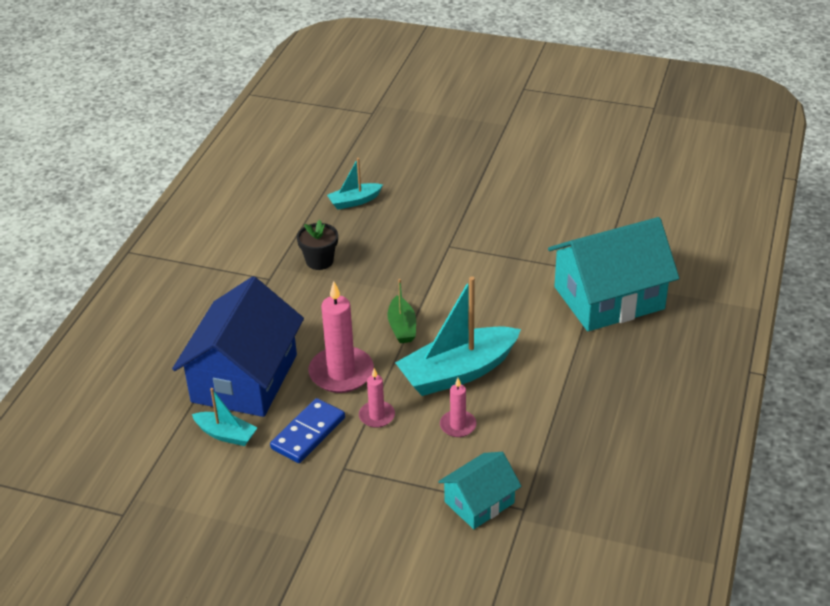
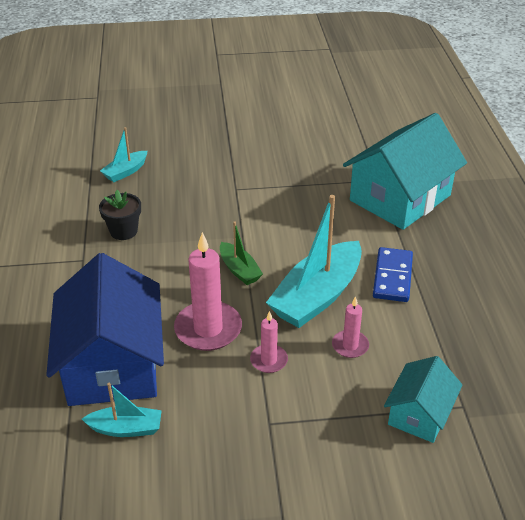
camera: 25 degrees left, 0 degrees up
(308, 433) = (211, 399): blue domino -> blue domino (392, 277)

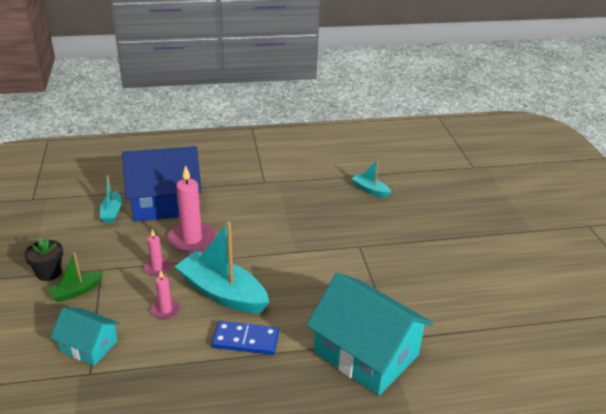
camera: 85 degrees right, 5 degrees down
(123, 231) = (296, 195): black flower pot -> black flower pot (49, 273)
(239, 270) = (254, 251): green boat -> green boat (76, 291)

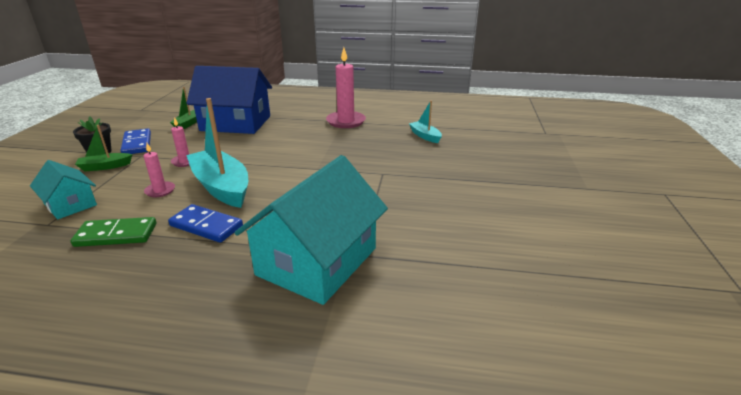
camera: 20 degrees right, 5 degrees down
(81, 253) = (137, 144): none -> blue domino
(112, 212) = (188, 123): turquoise boat -> green boat
(171, 369) = (116, 235): none -> green domino
(191, 239) = (233, 147): pink candle -> pink candle (346, 121)
(366, 353) = (317, 261): turquoise house -> turquoise house turned 60 degrees clockwise

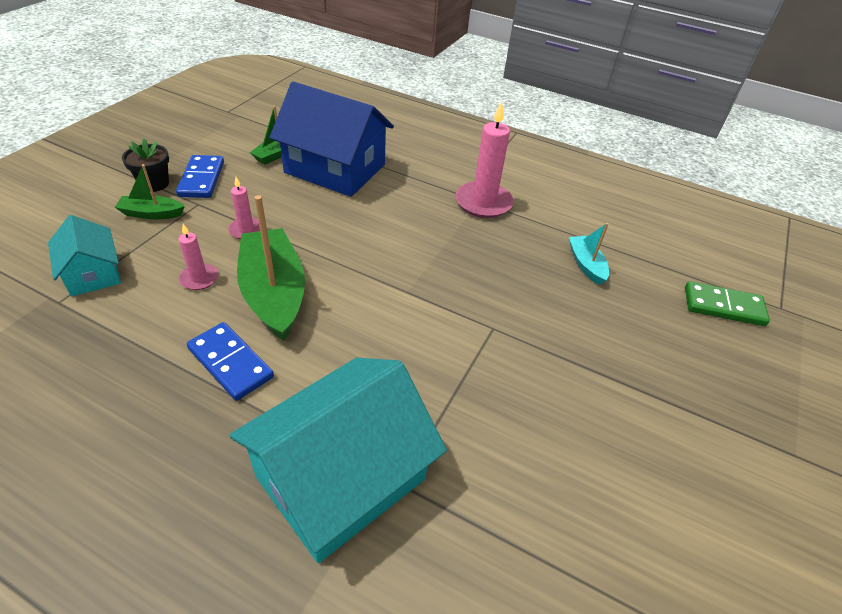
camera: 15 degrees right, 15 degrees up
(116, 235) = (125, 346): green domino -> green domino (723, 306)
(221, 187) = (274, 293): turquoise boat -> green boat

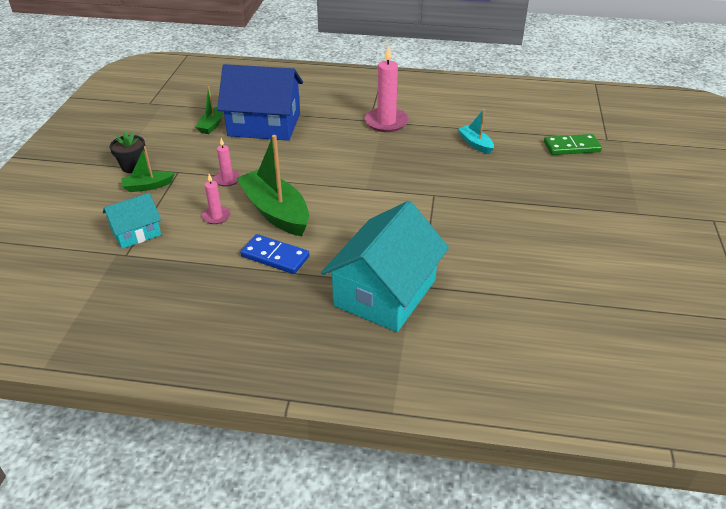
camera: 15 degrees left, 5 degrees down
(93, 273) = (136, 232): turquoise house -> turquoise house turned 75 degrees counterclockwise
(202, 179) = (167, 155): blue domino -> none

